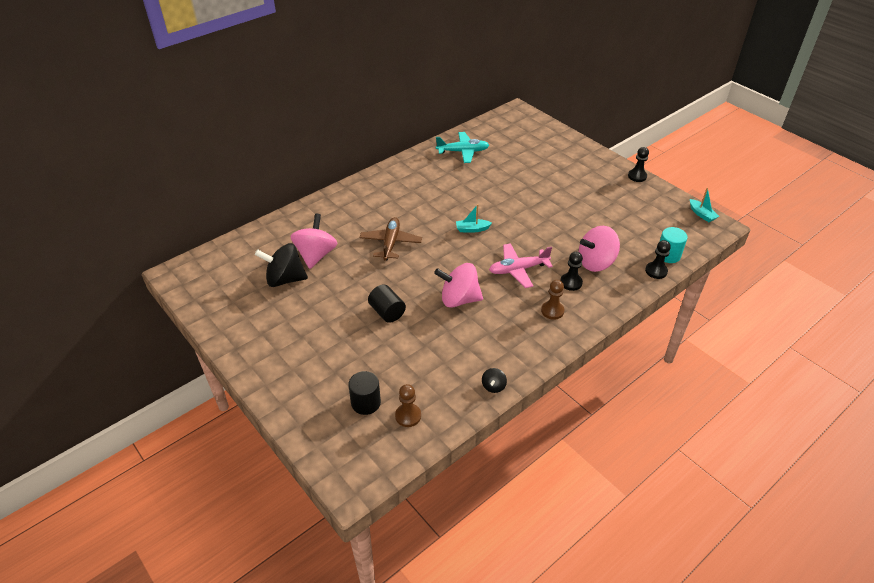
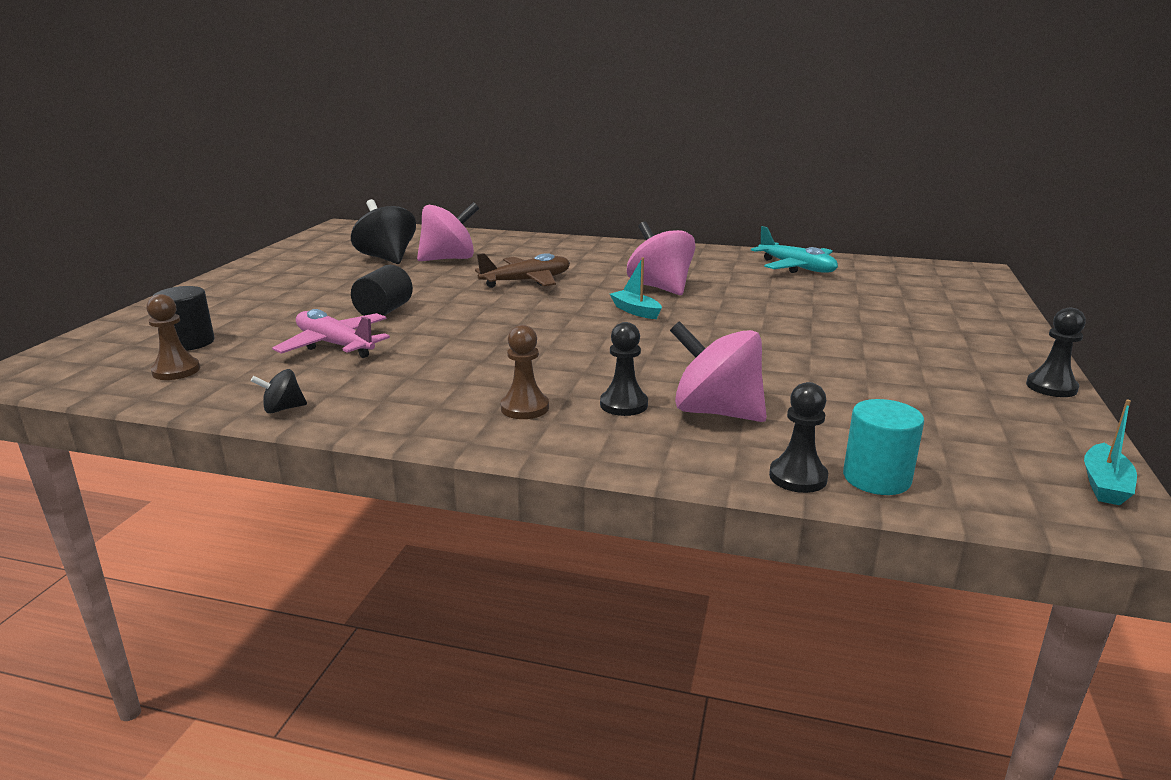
camera: 55 degrees right, 20 degrees down
(459, 299) = (464, 340): pink spinning top -> pink spinning top (660, 288)
(518, 269) = (592, 359): pink plane -> pink plane (335, 345)

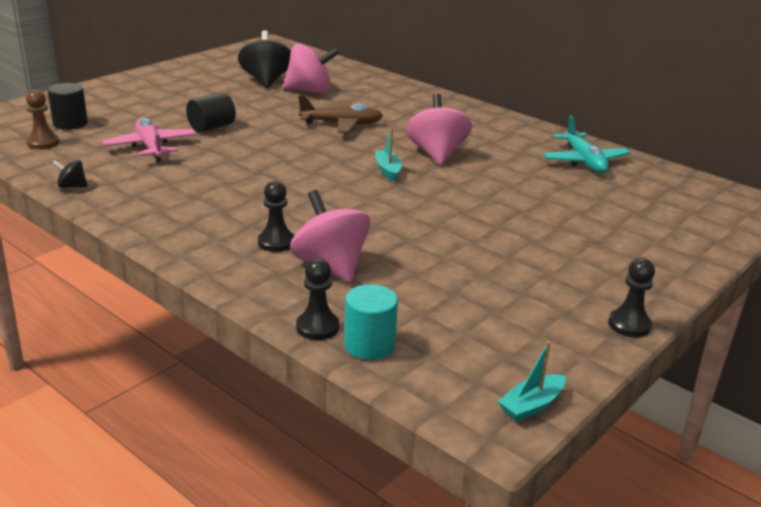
camera: 25 degrees right, 5 degrees up
(524, 408) = (210, 226): brown pawn -> none

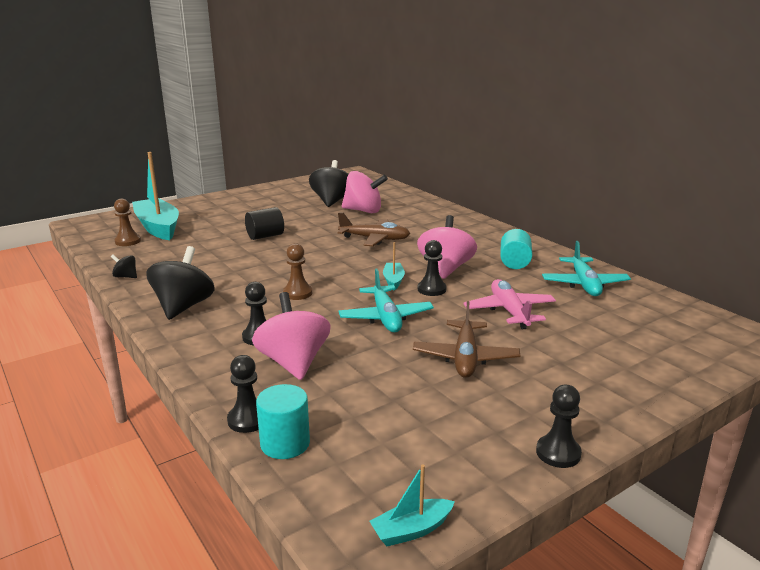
camera: 15 degrees right, 5 degrees down
(70, 123) = (158, 227): black cylinder -> turquoise boat
(151, 147) = (207, 249): pink plane -> pink plane (509, 311)
(168, 216) = (183, 307): none -> black spinning top
(290, 191) = (297, 293): none -> brown pawn
(401, 211) = (385, 317): none -> turquoise plane
(433, 177) = (431, 289): none -> black pawn
(503, 245) = (465, 358): none -> brown plane
(505, 142) = (514, 262): none -> turquoise cylinder

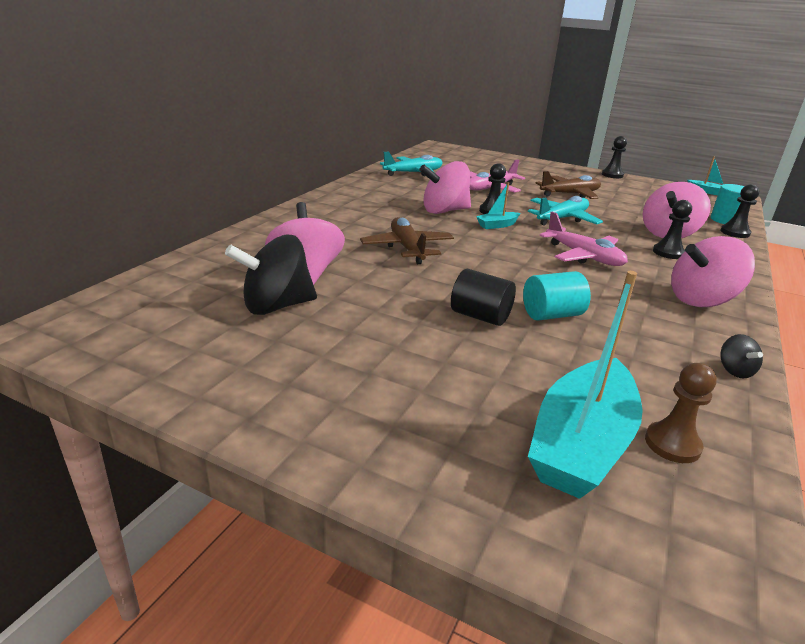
camera: 120 degrees left, 5 degrees up
(183, 307) = (701, 300): black spinning top -> pink spinning top
(297, 293) = (584, 256): brown pawn -> pink plane
(514, 262) = (397, 191): turquoise cylinder -> turquoise cylinder (551, 315)

